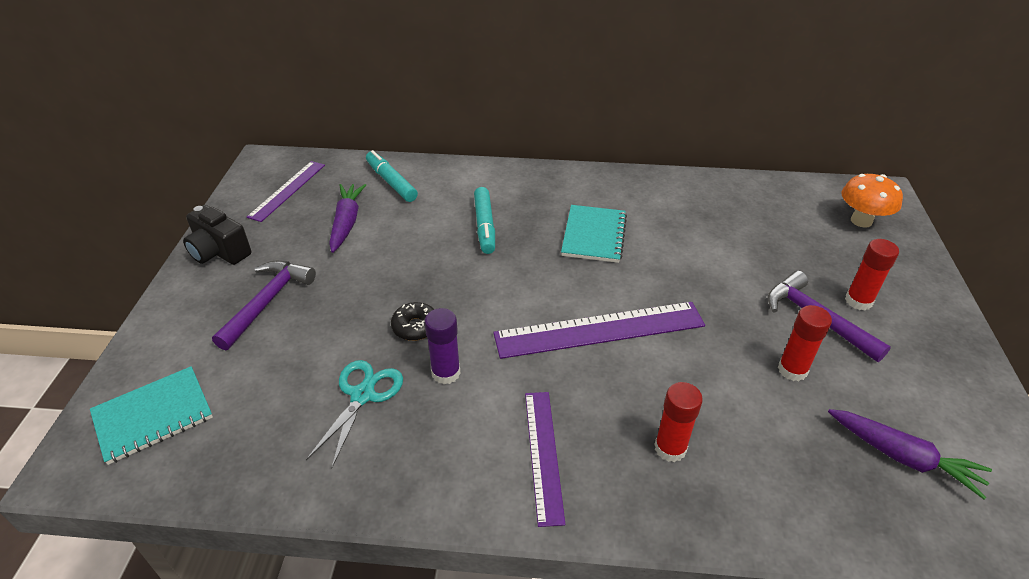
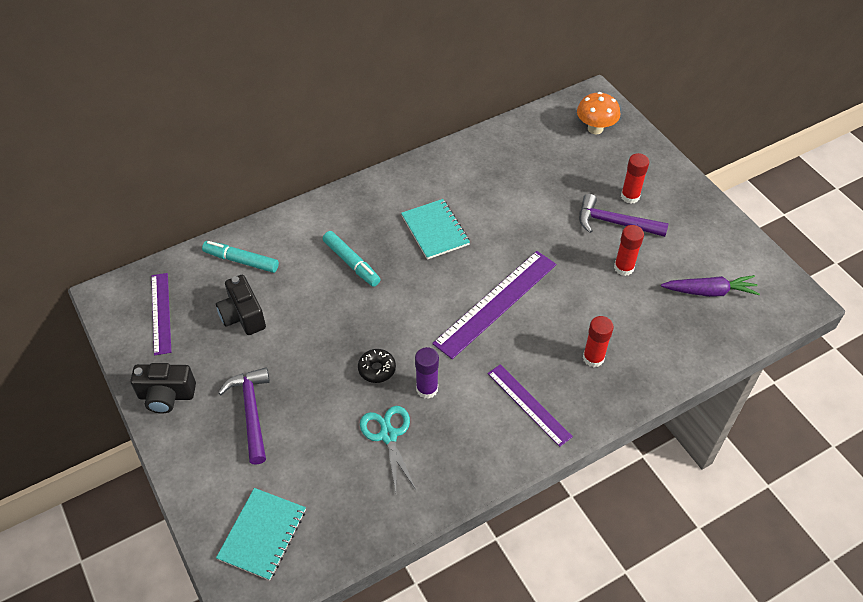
camera: 35 degrees left, 10 degrees up
(346, 223) = (243, 316): purple carrot -> black camera

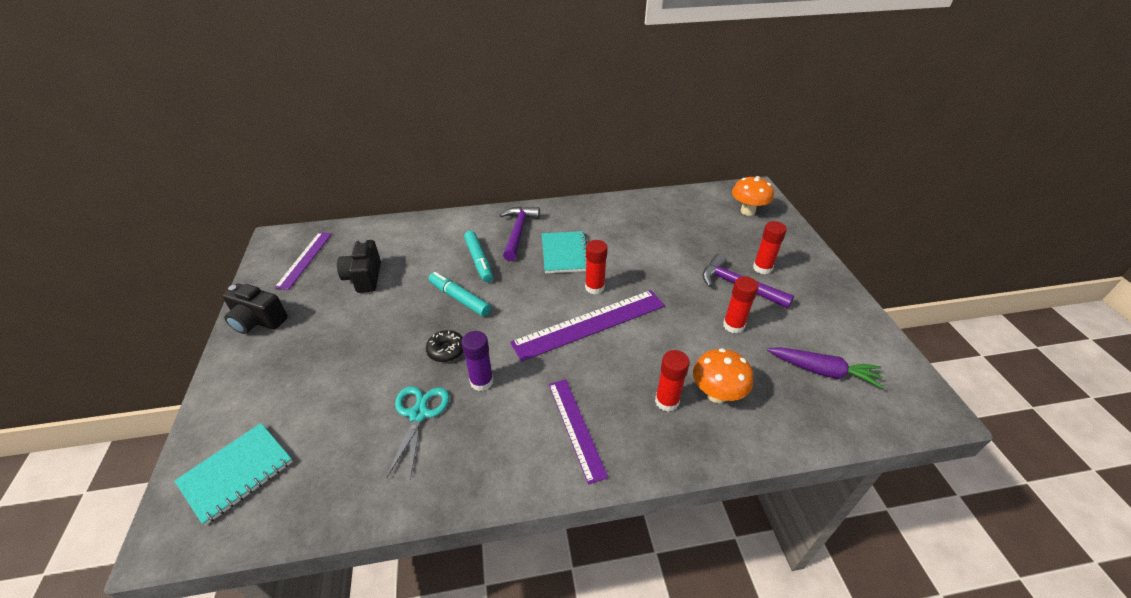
camera: 20 degrees right, 10 degrees down
(241, 261) = (392, 238): turquoise marker -> turquoise marker (459, 298)
(251, 412) = (314, 355): purple hammer -> purple hammer (518, 232)
(482, 262) = (594, 287): none -> red glue stick
(631, 339) = (717, 394): none -> orange mushroom

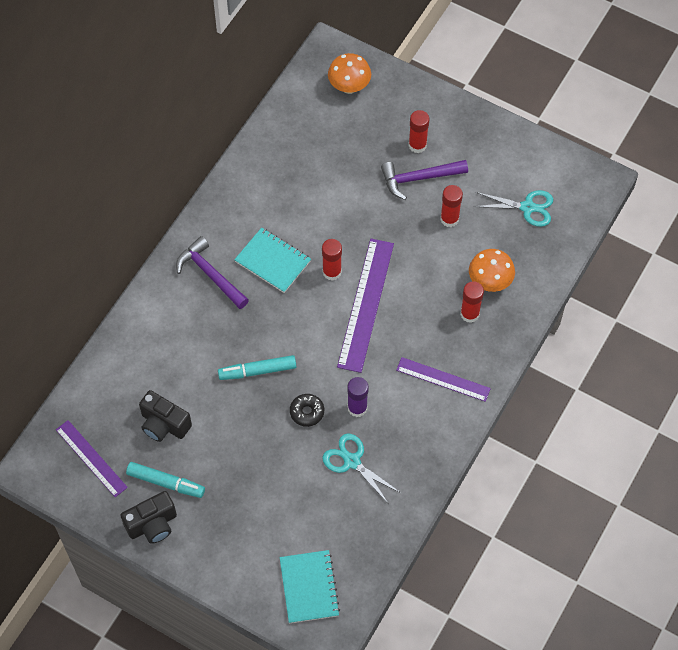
camera: 50 degrees left, 20 degrees up
(479, 261) = (222, 329): turquoise marker -> turquoise marker (166, 483)
(822, 371) = (527, 207): purple carrot -> turquoise scissors

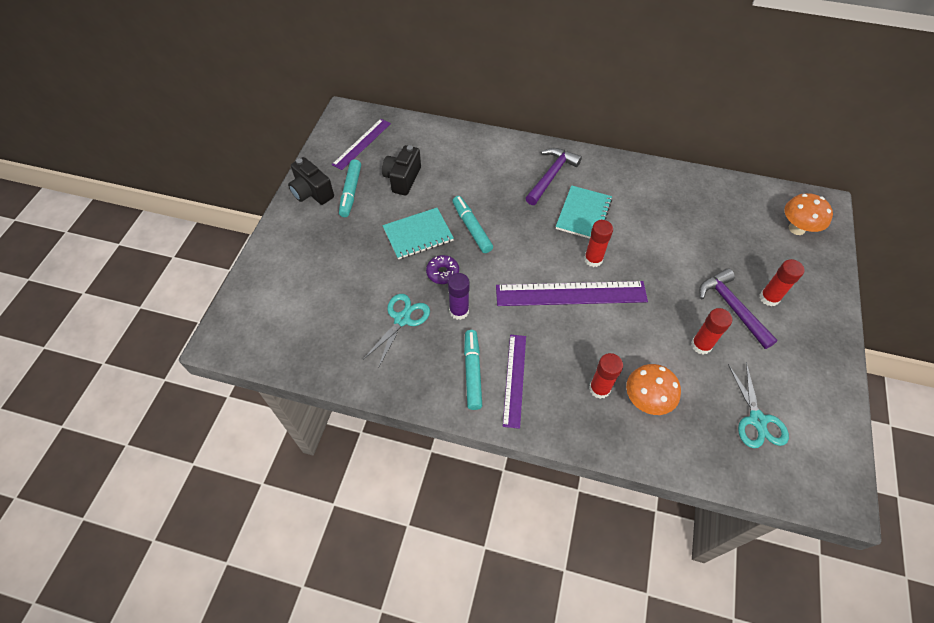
camera: 75 degrees right, 5 degrees down
(307, 412) = (442, 273): black donut -> purple donut
(309, 587) = (269, 313): turquoise notebook -> turquoise notebook (418, 234)
(426, 412) = (472, 372): none -> turquoise marker

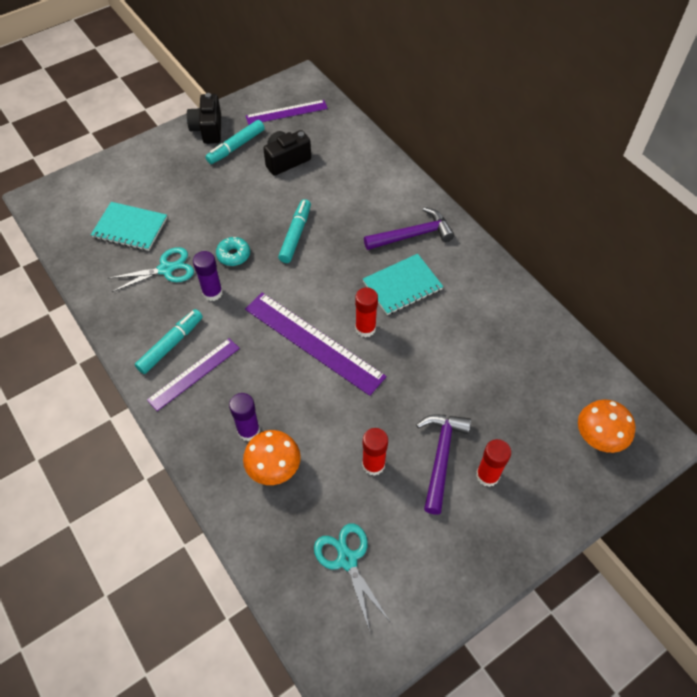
camera: 40 degrees right, 0 degrees up
(418, 234) = (248, 213): turquoise notebook -> turquoise notebook (130, 228)
(442, 273) = (233, 255): purple donut -> turquoise donut
(599, 388) = (248, 431): red glue stick -> purple glue stick
(757, 420) = (347, 559): turquoise scissors -> turquoise scissors turned 120 degrees clockwise

